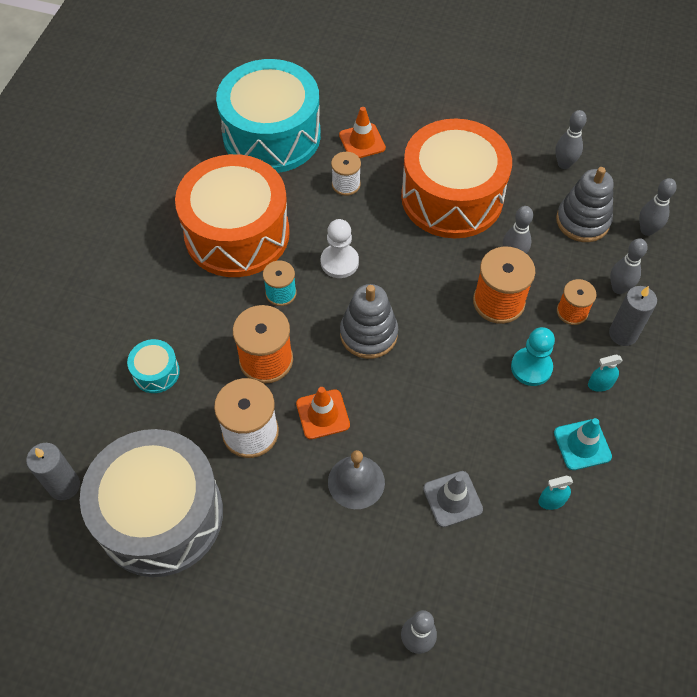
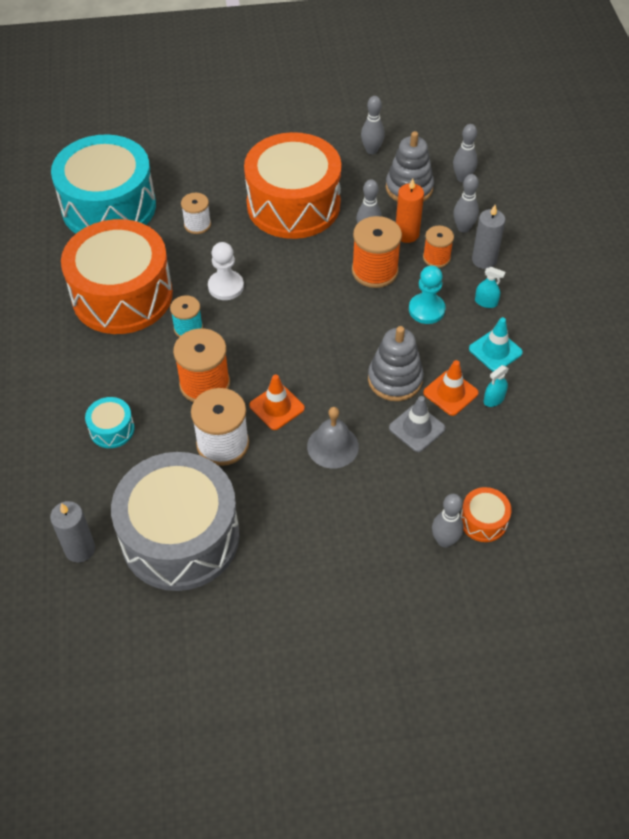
camera: 25 degrees left, 5 degrees down
(362, 141) = (192, 186): orange traffic cone -> orange traffic cone (450, 393)
(368, 334) = (281, 332): grey stacking toy -> grey stacking toy (395, 379)
(469, 637) = (483, 521): none -> orange drum
(553, 273) = (406, 234): none -> orange candle
(600, 384) = (486, 302): turquoise spray bottle -> turquoise spray bottle turned 120 degrees counterclockwise

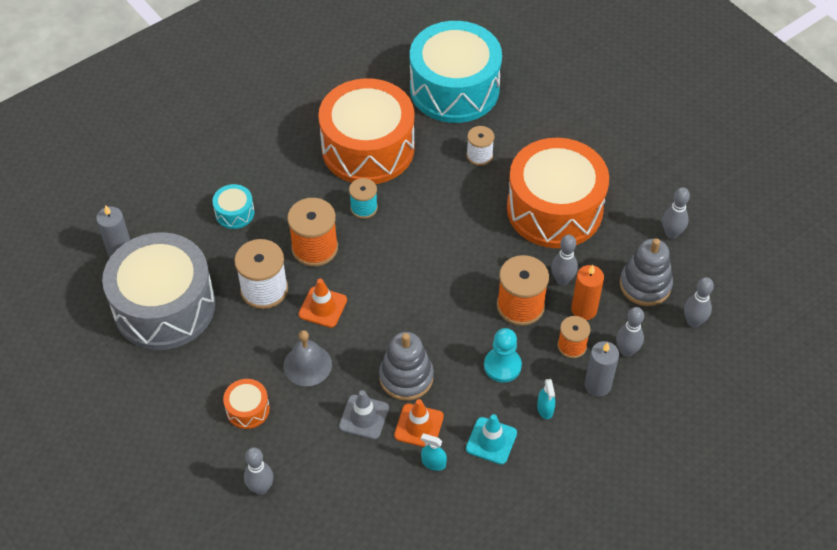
camera: 60 degrees right, 0 degrees up
(226, 286) = (425, 209): white pawn -> none
(483, 521) = (297, 509): orange drum -> orange drum (248, 409)

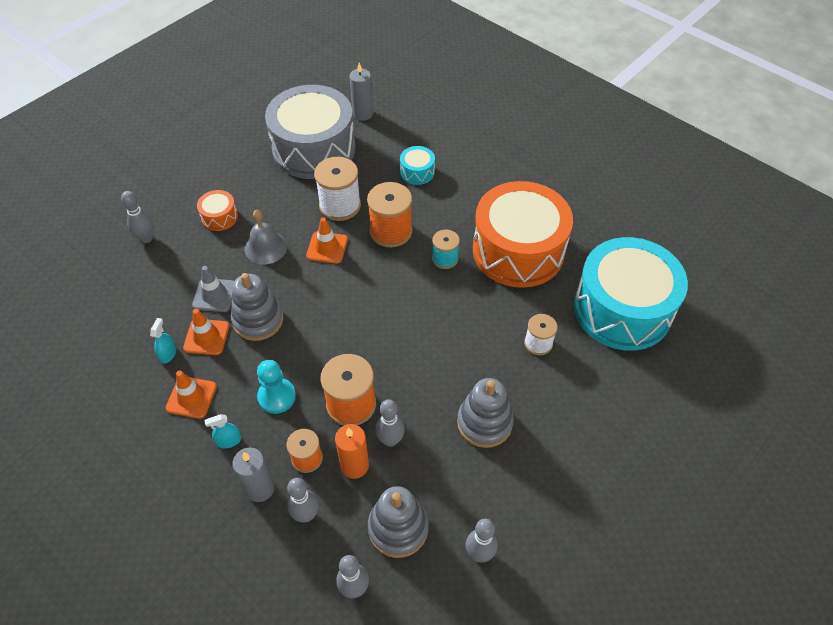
camera: 80 degrees right, 0 degrees up
(491, 441) = (191, 397): turquoise traffic cone -> orange traffic cone
(554, 209) = (484, 422): orange drum -> grey stacking toy

